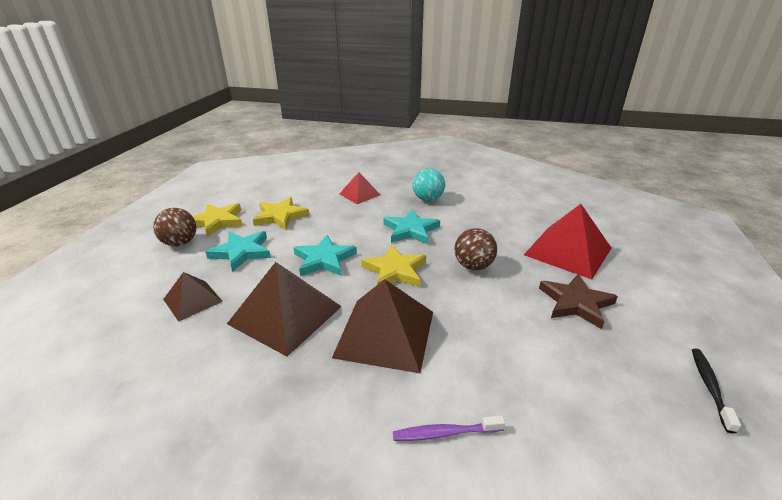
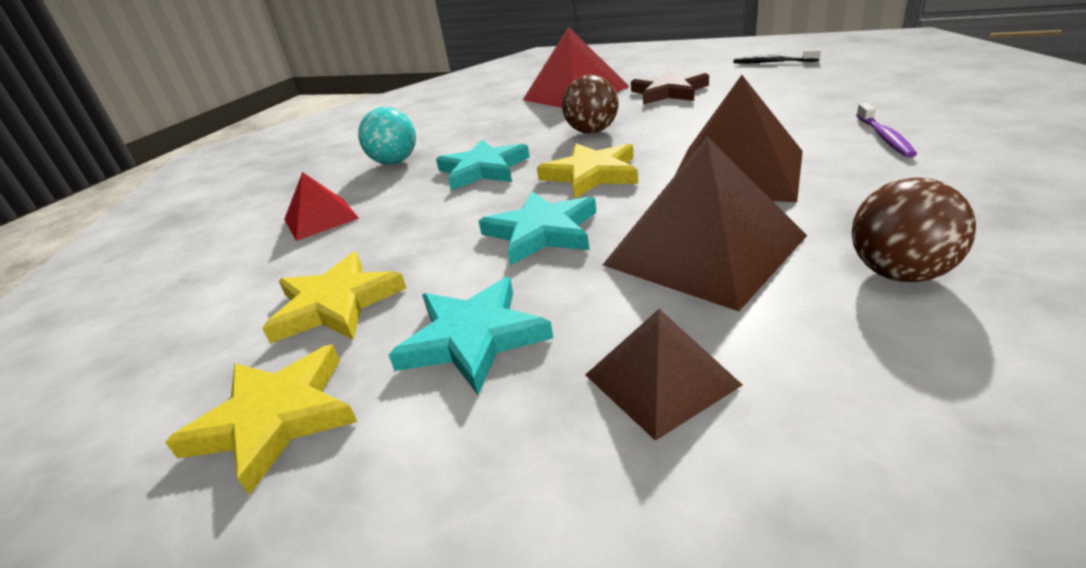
camera: 75 degrees left, 0 degrees up
(180, 243) = (359, 481): brown ball -> brown ball (899, 273)

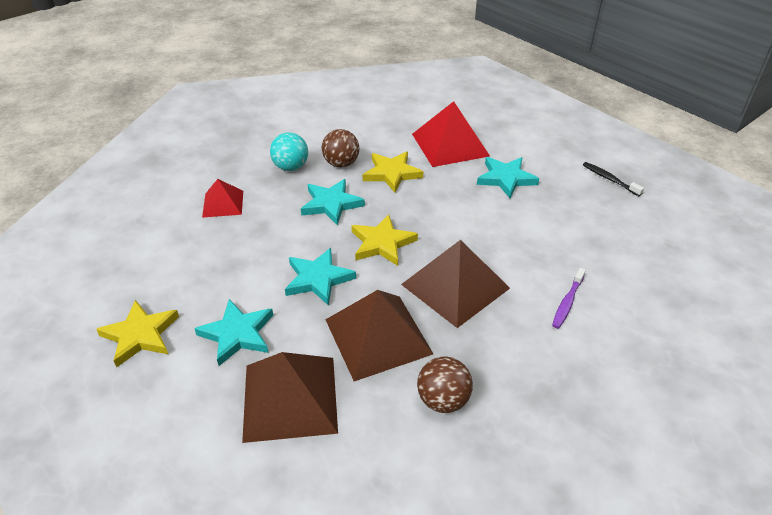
camera: 20 degrees right, 10 degrees up
(336, 304) = (195, 279): yellow star -> yellow star (392, 173)
(592, 131) = (420, 199): brown ball -> brown ball (341, 163)
(660, 379) = (290, 397): brown pyramid -> brown pyramid, size x1.76
(669, 92) = (506, 178): brown star -> turquoise star

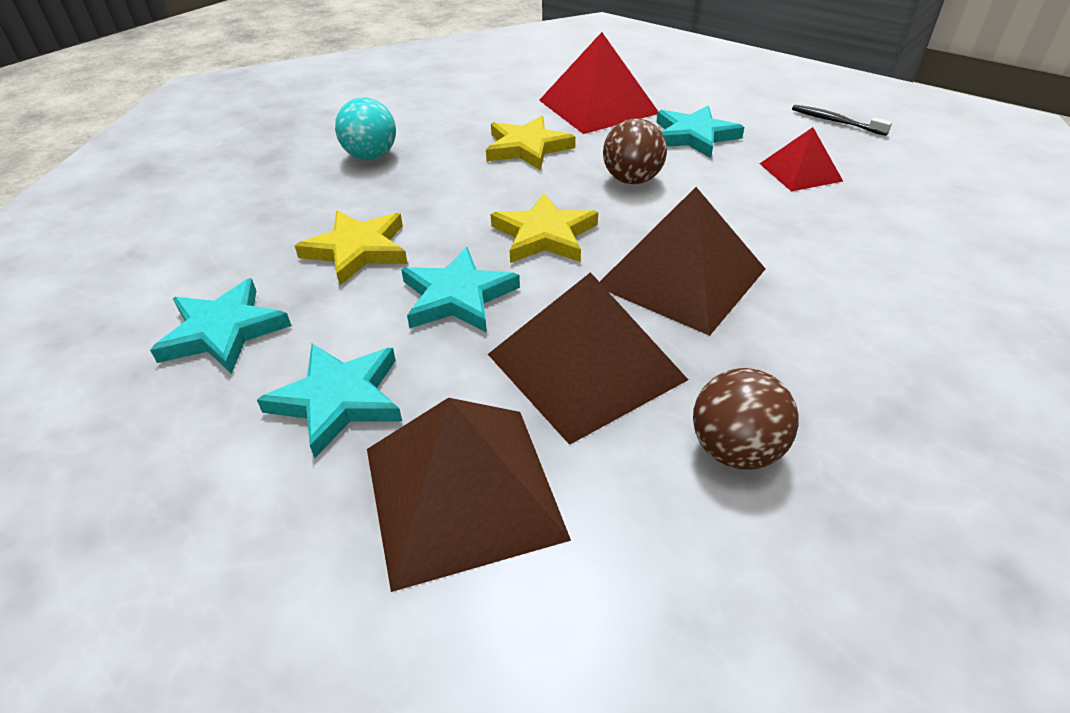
camera: 10 degrees left, 0 degrees up
(140, 335) = (154, 429): yellow star -> yellow star (357, 250)
(223, 203) = (272, 213): red pyramid -> red pyramid (800, 172)
(331, 204) = (447, 194): turquoise star -> turquoise star (223, 331)
(341, 163) = (447, 144): brown ball -> brown ball (632, 180)
(567, 302) = (860, 276): purple toothbrush -> none

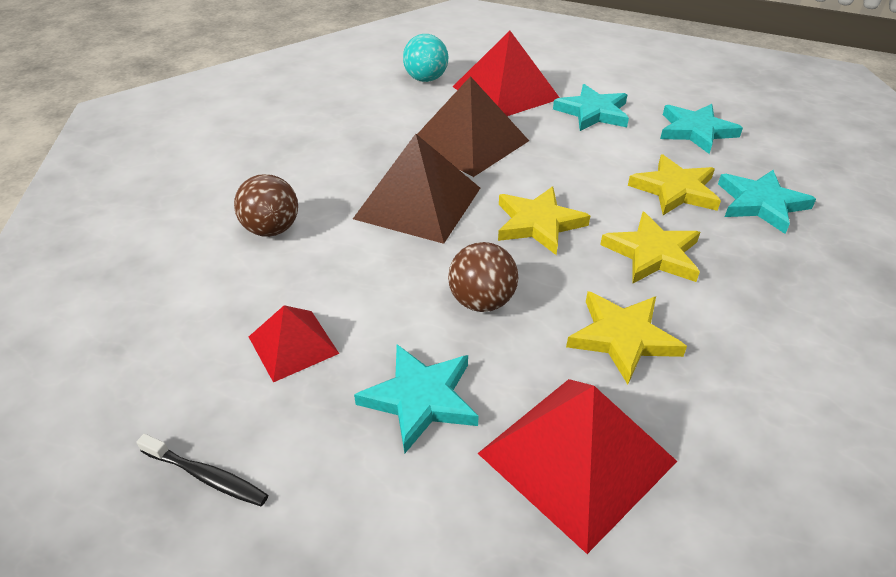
camera: 165 degrees right, 0 degrees up
(371, 156) = (783, 294): turquoise ball -> turquoise ball (426, 79)
(449, 194) = (652, 254): none -> yellow star
(457, 296) = (571, 168): turquoise star -> turquoise star (761, 204)
(462, 491) = (506, 92): brown pyramid -> red pyramid
(735, 450) = (382, 119): brown ball -> brown ball (272, 229)

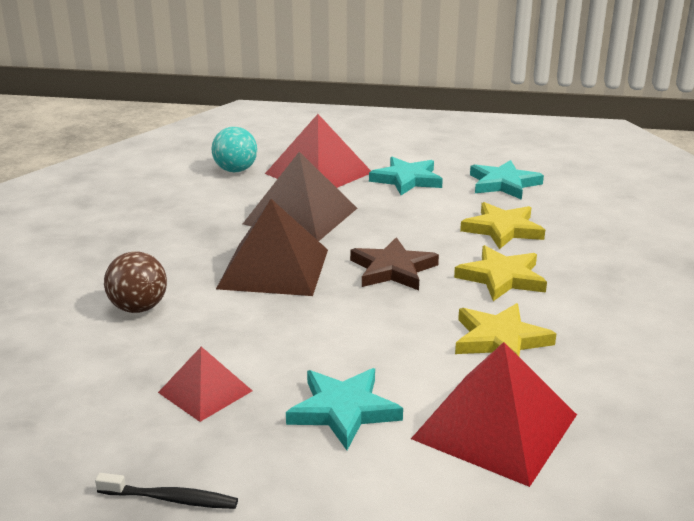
camera: 15 degrees left, 15 degrees down
(481, 301) = (367, 333): brown ball -> none
(538, 223) = (392, 269): yellow star -> brown star
(761, 204) = (578, 230): turquoise star -> none

